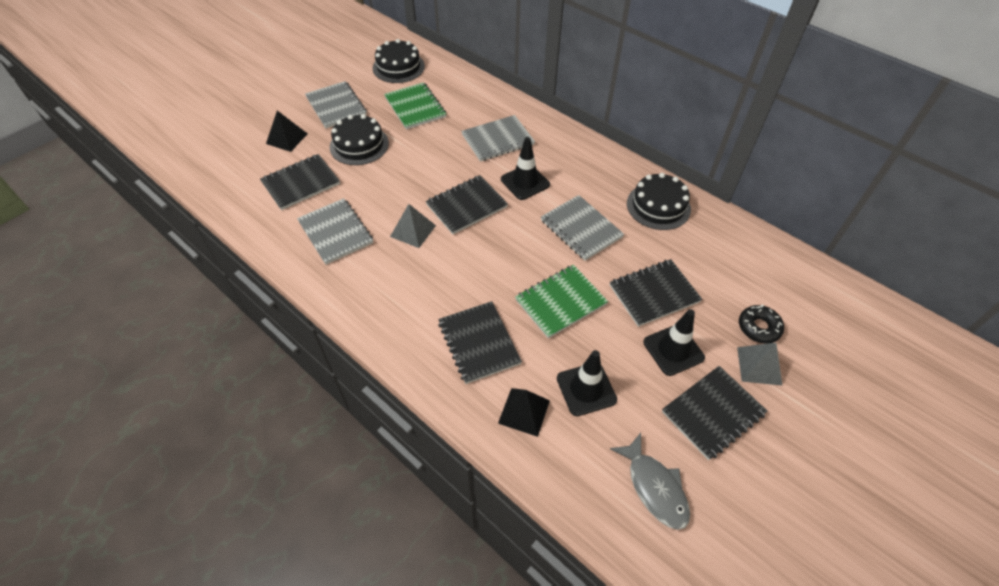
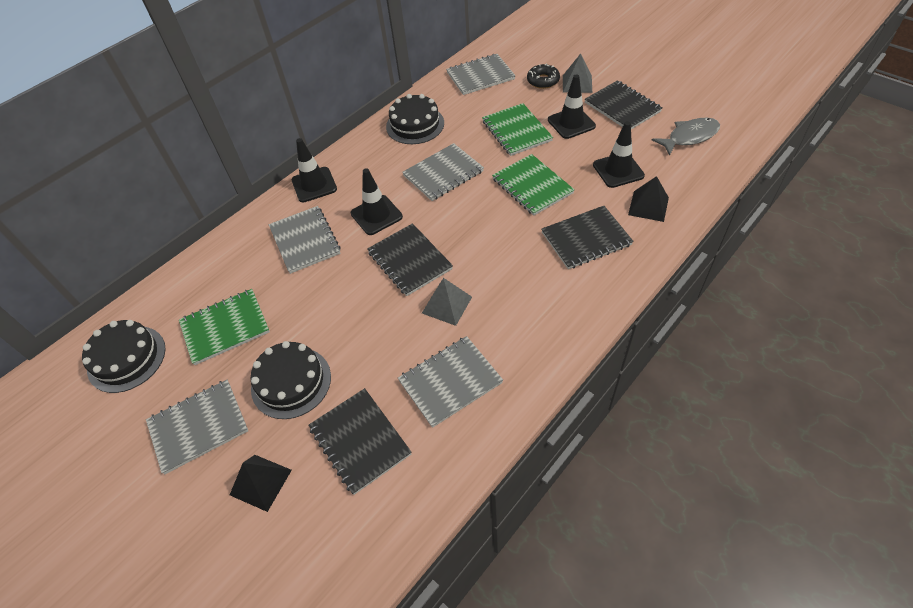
camera: 85 degrees left, 0 degrees up
(566, 140) = (314, 185): none -> black traffic cone
(654, 294) = (516, 131): black notebook -> green notebook
(757, 264) = (480, 76): none -> grey notebook

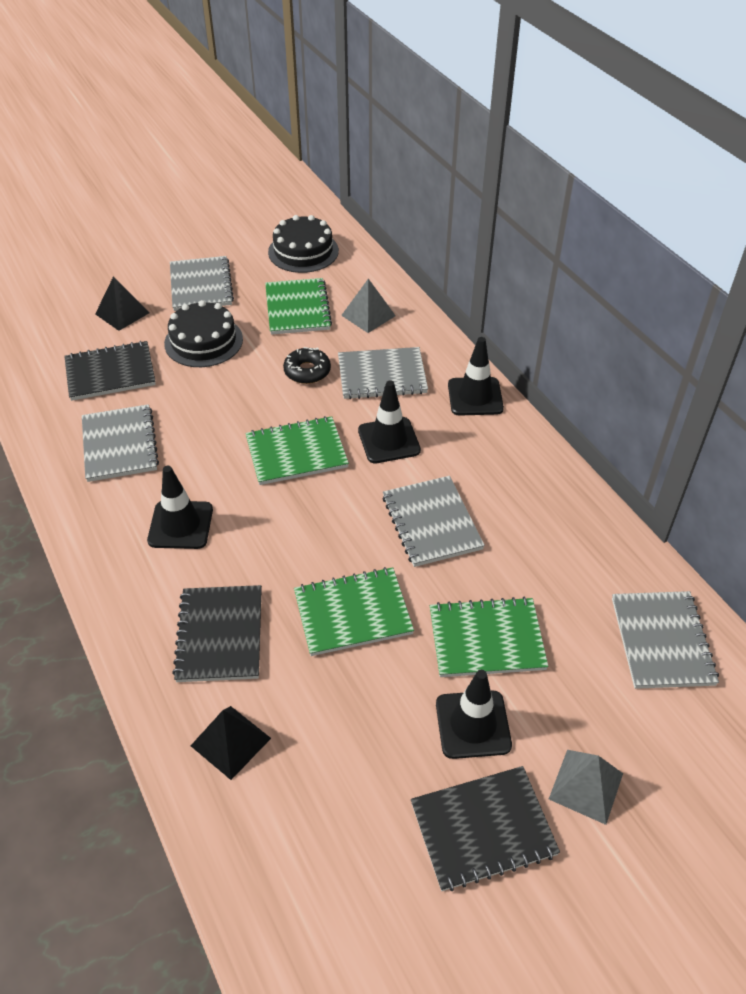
camera: 105 degrees right, 5 degrees down
(410, 261) = (296, 453): black notebook -> green notebook
(415, 125) = (557, 520): black cake -> none
(447, 304) = (213, 467): grey pyramid -> grey pyramid (368, 315)
(543, 81) = (614, 732): black donut -> black donut (307, 371)
(618, 170) = (326, 739): black traffic cone -> black traffic cone (180, 525)
(689, 137) = (348, 901): grey fish -> none

